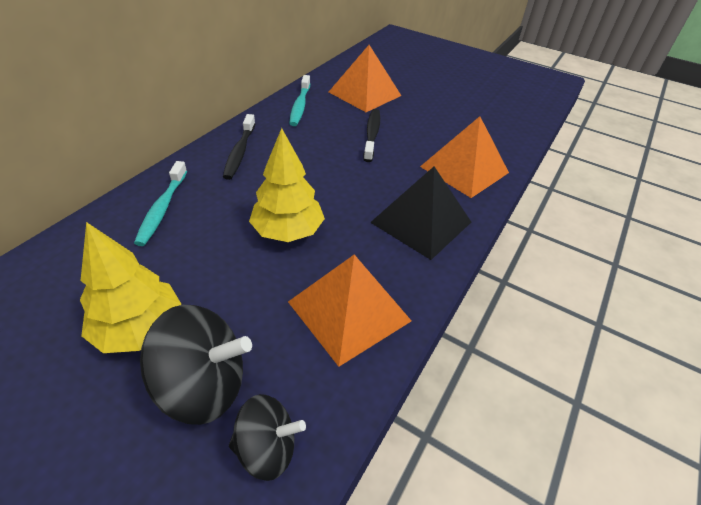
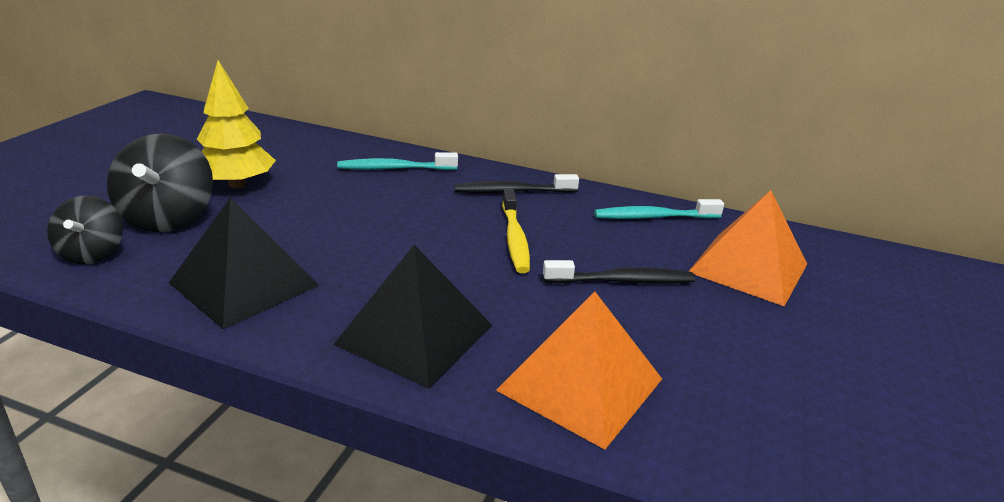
camera: 80 degrees right, 15 degrees down
(288, 231) = (373, 235): yellow tree -> none
(312, 164) = (514, 238): none -> yellow toothbrush
(349, 311) = (244, 284): orange pyramid -> black pyramid

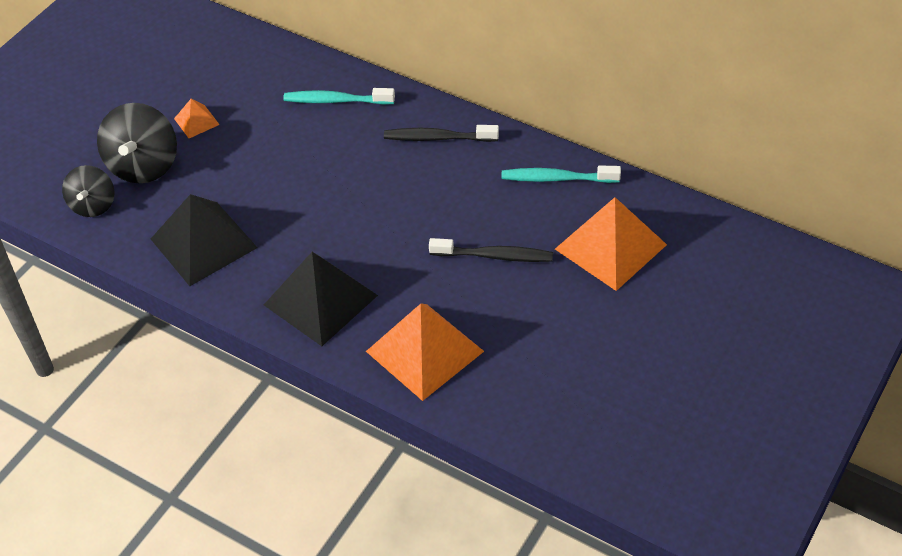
camera: 15 degrees right, 20 degrees up
(237, 184) = (196, 121): yellow tree -> orange pyramid
(514, 238) = (421, 202): yellow toothbrush -> none

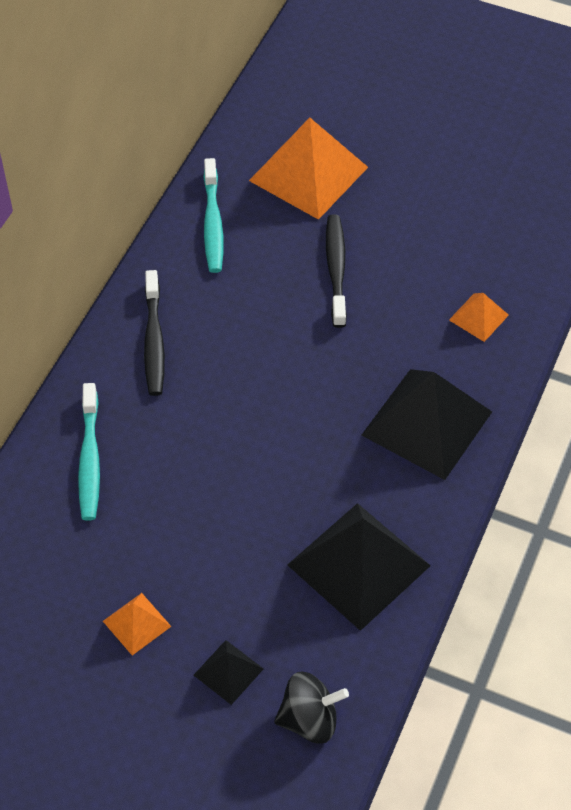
camera: 100 degrees left, 5 degrees up
(144, 165) = (228, 672): black spinning top -> black pyramid
(424, 351) = (478, 317): orange pyramid -> orange pyramid, size x0.47

